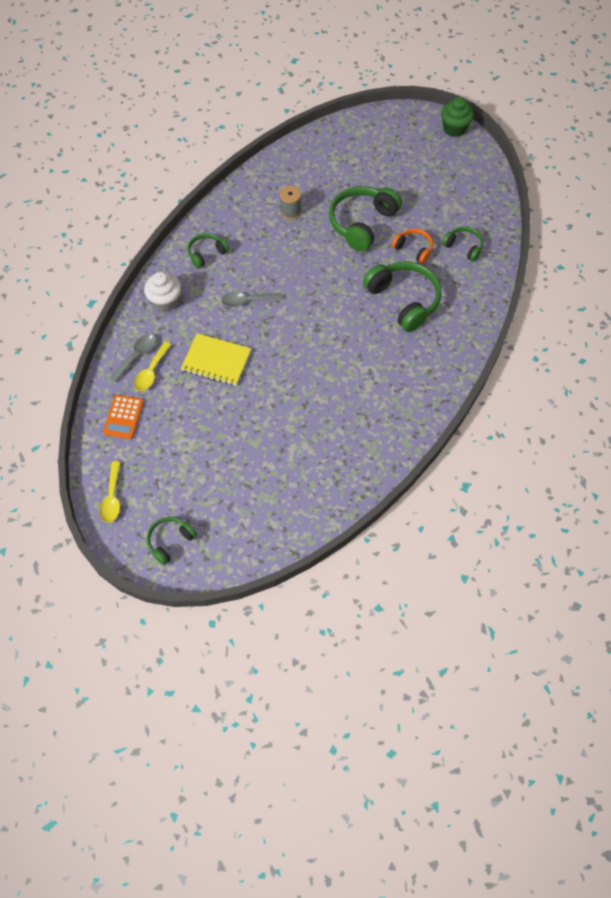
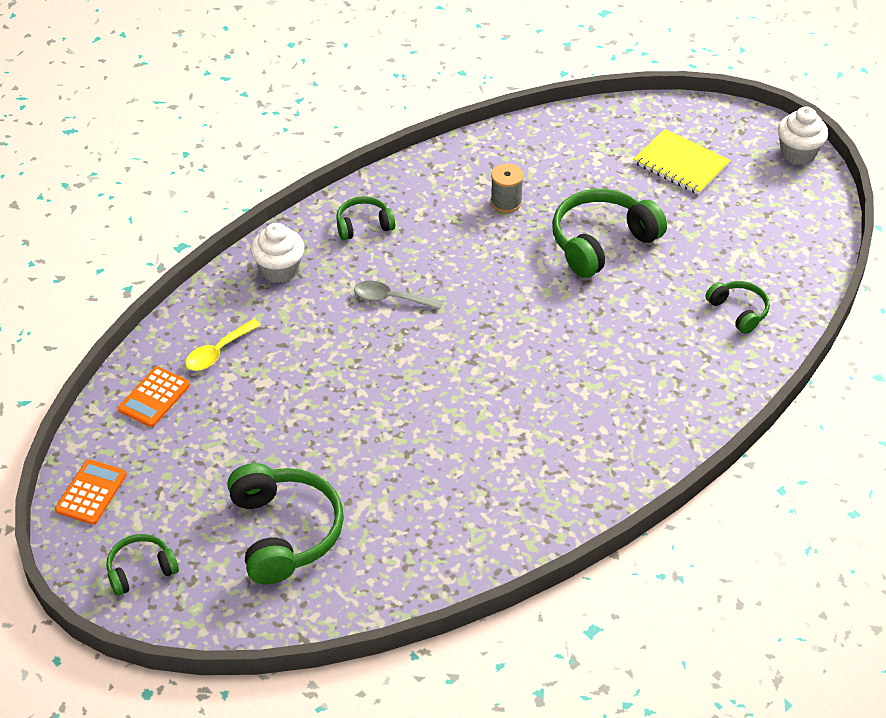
camera: 20 degrees right, 15 degrees down
(112, 497) = (91, 492): yellow spoon -> orange calculator
(137, 356) = (208, 327): grey spoon -> none
(216, 361) = (312, 362): yellow notebook -> yellow notebook (681, 164)
(403, 300) = (615, 358): green headphones -> green headphones (284, 532)
(413, 249) = (662, 295): orange headphones -> none
(454, 129) = (798, 153): green cupcake -> white cupcake

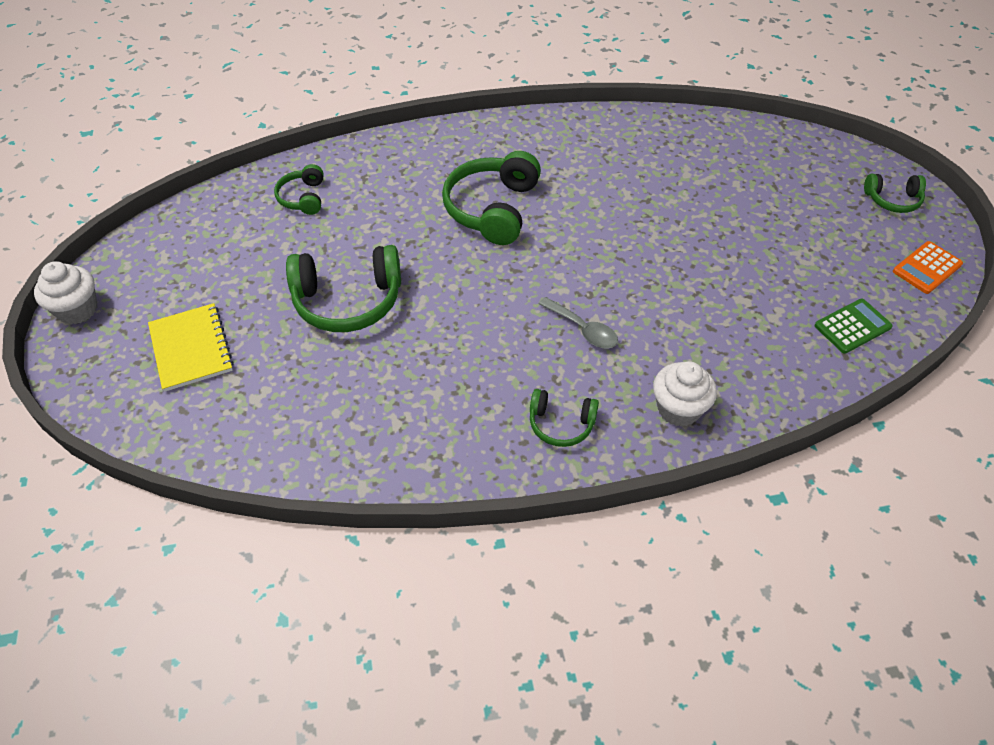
camera: 150 degrees left, 5 degrees up
(154, 397) = (852, 326): orange calculator -> green calculator
(218, 352) = (777, 345): yellow spoon -> none
(284, 532) = (770, 184): green headphones -> green headphones (492, 209)
(506, 202) = (396, 384): grey spool -> none

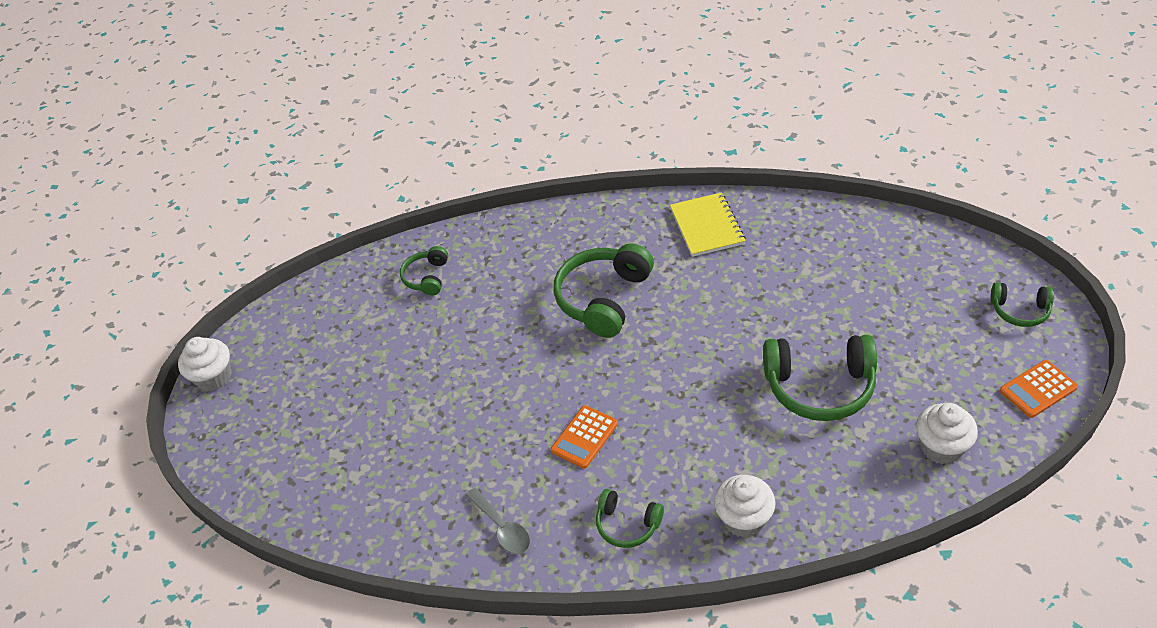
camera: 15 degrees right, 5 degrees down
(191, 348) = (306, 422): yellow notebook -> yellow notebook (707, 226)
(348, 301) = (451, 385): green headphones -> green headphones (820, 387)
(499, 342) = (584, 437): none -> orange calculator
(583, 329) = (667, 430): grey spoon -> grey spoon (502, 528)
(852, 326) = (941, 447): green calculator -> white cupcake

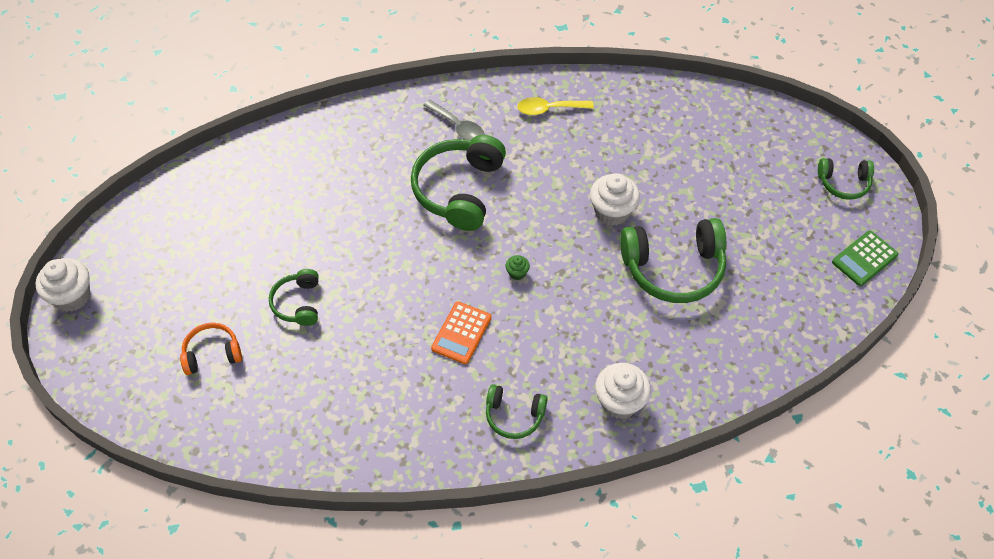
camera: 15 degrees left, 10 degrees up
(333, 439) = (212, 353): none -> orange headphones
(427, 277) = (277, 175): green headphones -> green headphones (298, 303)
(502, 528) = (396, 429): grey spoon -> grey spoon (458, 127)
(651, 381) = (517, 273): none -> green cupcake
(707, 226) = (549, 109): yellow notebook -> yellow spoon
(941, 447) = (786, 320): white cupcake -> white cupcake (612, 212)
(1038, 389) = (864, 258): orange calculator -> green calculator

